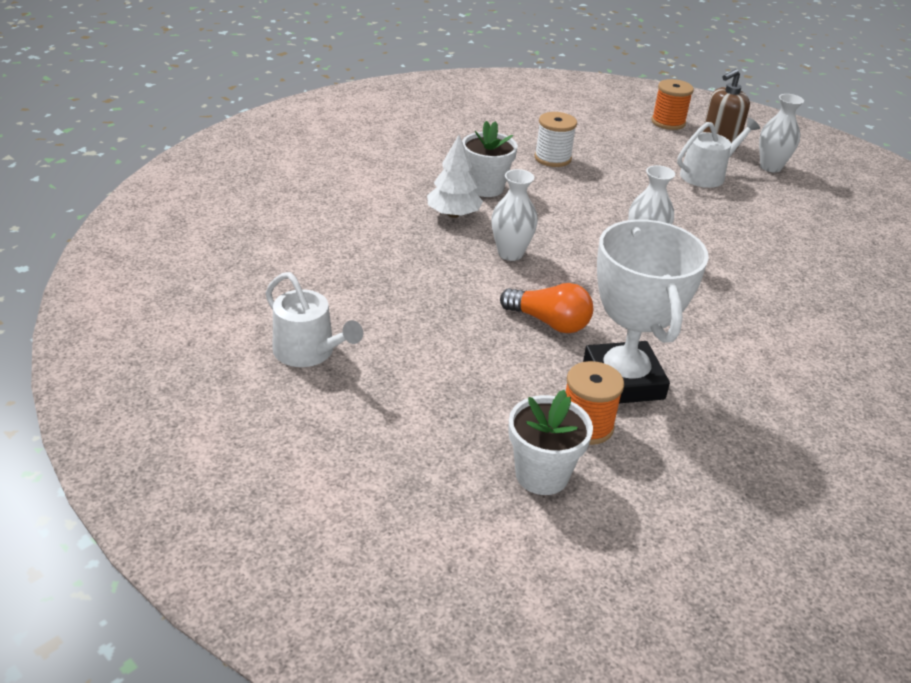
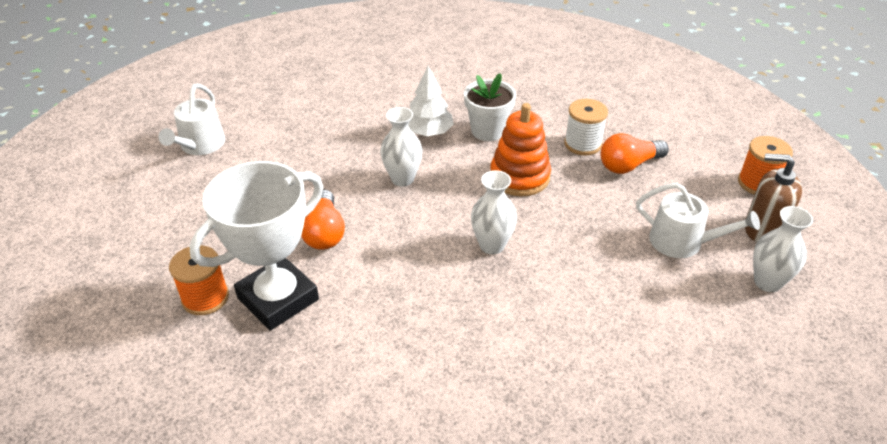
camera: 60 degrees right, 5 degrees up
(542, 475) = (134, 295): white flower pot -> none
(567, 201) = (519, 177): none -> orange stacking toy
(600, 154) = (628, 165): none -> orange light bulb

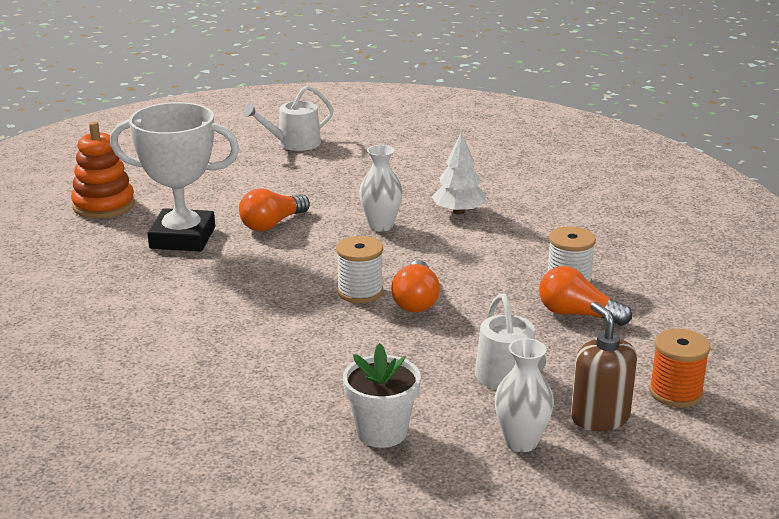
camera: 50 degrees right, 15 degrees down
(205, 298) = (149, 215): orange spool -> none
(488, 131) = (507, 234): white flower pot -> white flower pot (381, 432)
(492, 245) = (360, 292): white vase -> white spool
(519, 177) = (468, 271): orange stacking toy -> orange stacking toy (104, 205)
(535, 225) = (416, 301): none -> orange light bulb

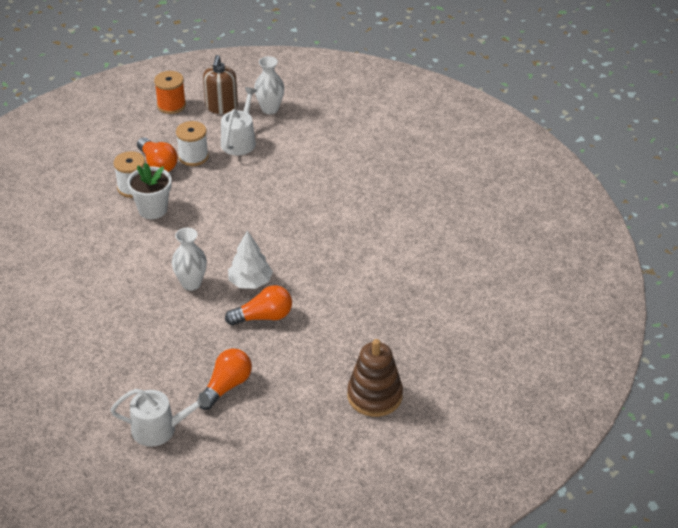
camera: 150 degrees left, 15 degrees up
(104, 205) = (374, 396): orange stacking toy -> brown stacking toy
(182, 238) = (336, 327): white trophy -> none
(360, 292) = (260, 227): white spool -> white spool (193, 157)
(381, 432) = (327, 136): white flower pot -> white flower pot (153, 209)
(416, 301) = (234, 208): orange light bulb -> orange light bulb (226, 386)
(458, 212) = (124, 277): white tree -> white tree (250, 282)

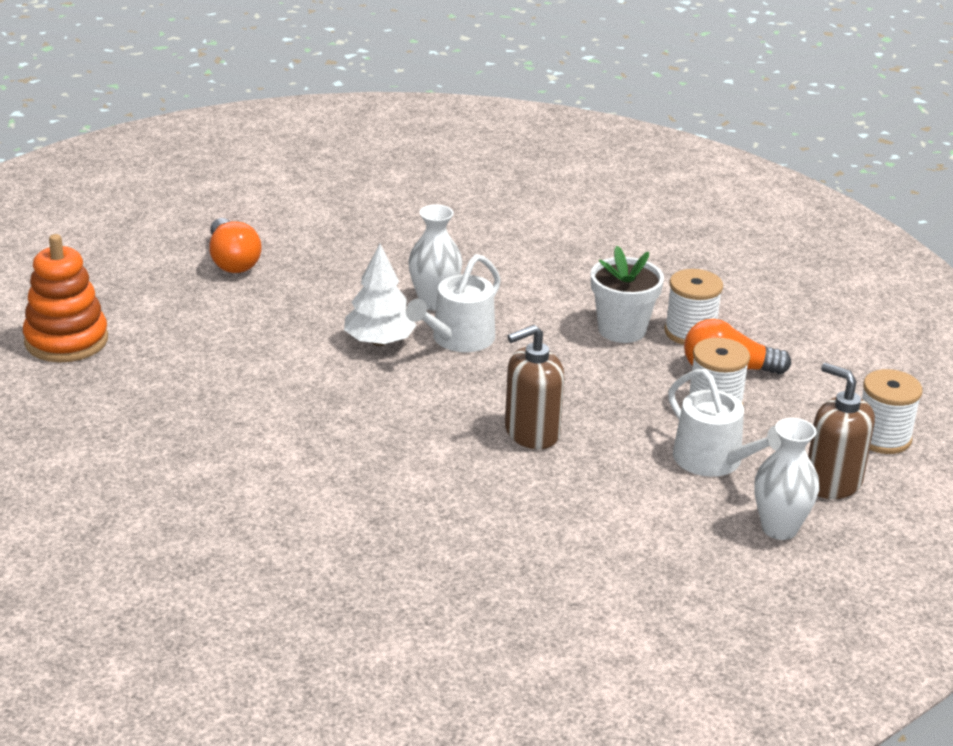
camera: 125 degrees right, 10 degrees down
(159, 429) = (234, 207): white watering can -> white watering can (458, 339)
(171, 105) = (882, 438): orange spool -> white spool
(263, 317) = (304, 325): orange light bulb -> none
(275, 197) = (531, 433): none -> brown soap dispenser
(374, 396) = (66, 340): brown stacking toy -> orange stacking toy

